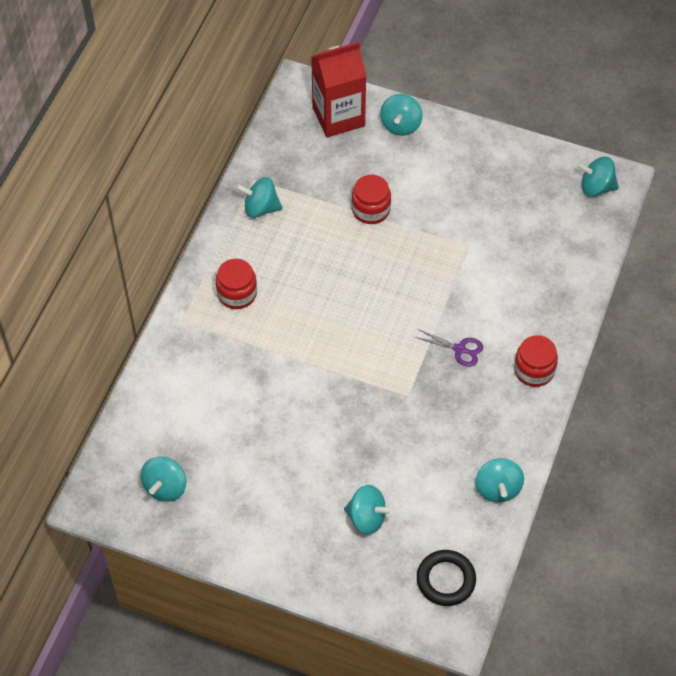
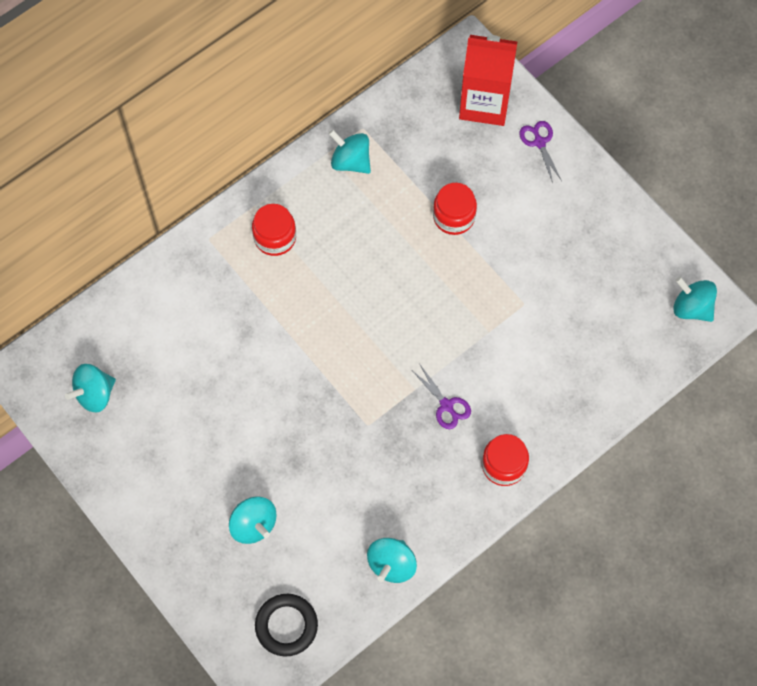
camera: 30 degrees right, 10 degrees up
(400, 125) = (539, 142): turquoise spinning top -> purple scissors

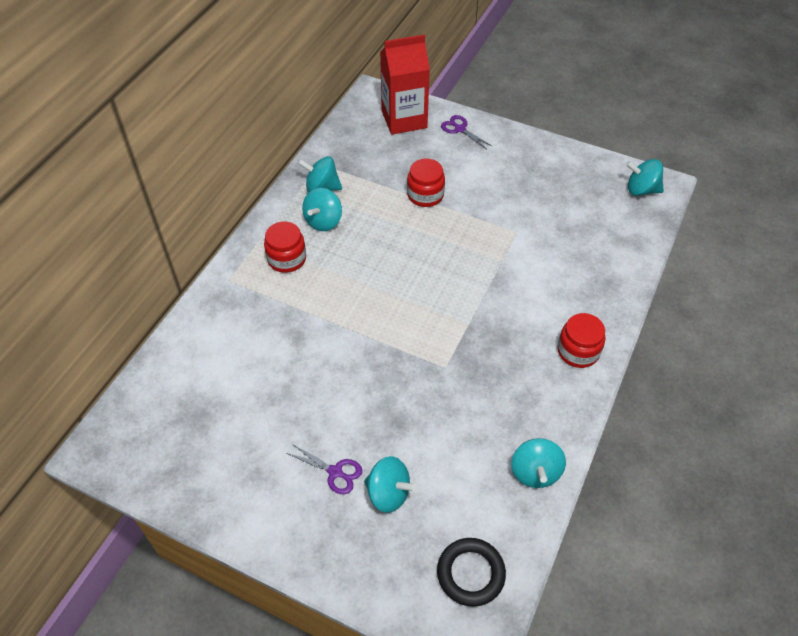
camera: 25 degrees left, 15 degrees down
(94, 394) = (177, 442): turquoise spinning top -> turquoise spinning top (323, 221)
(446, 405) = (502, 325): purple scissors -> purple scissors (335, 472)

